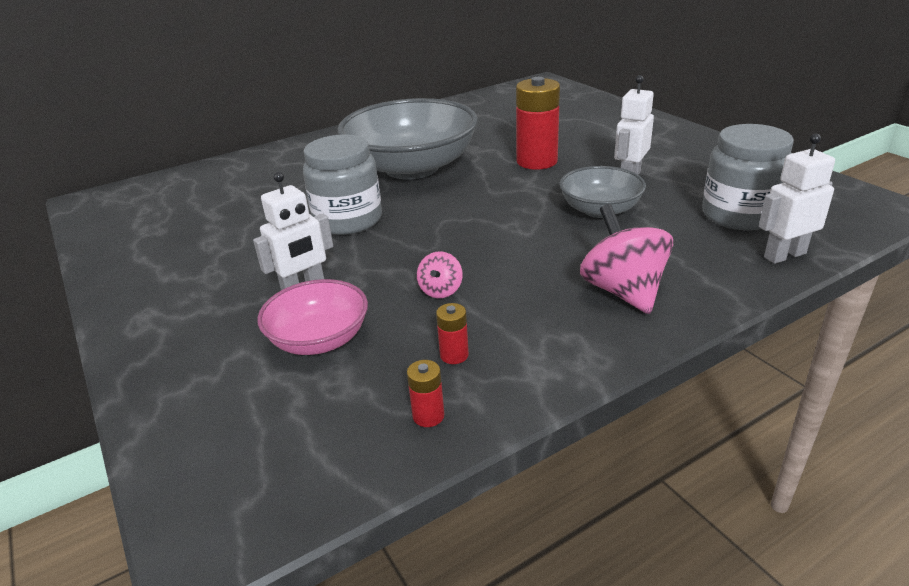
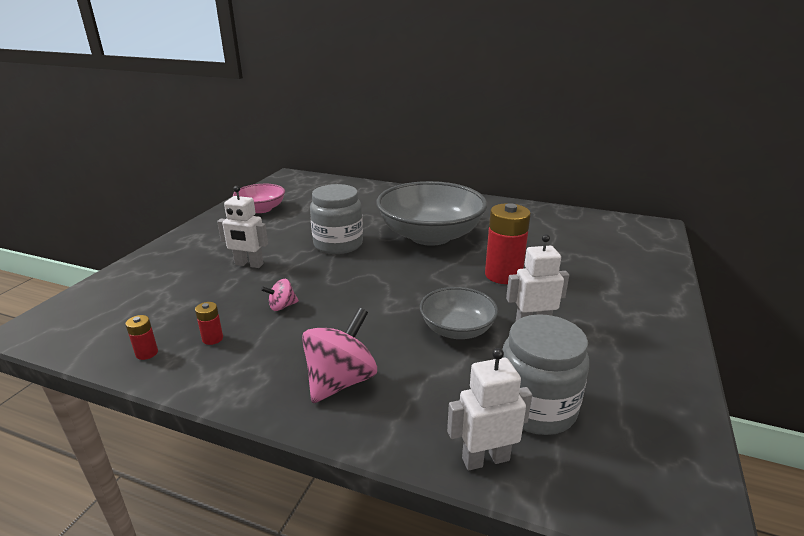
camera: 50 degrees right, 5 degrees down
(319, 339) = (202, 289): pink bowl -> pink bowl (261, 209)
(784, 255) = (485, 459): white robot -> white robot turned 45 degrees counterclockwise

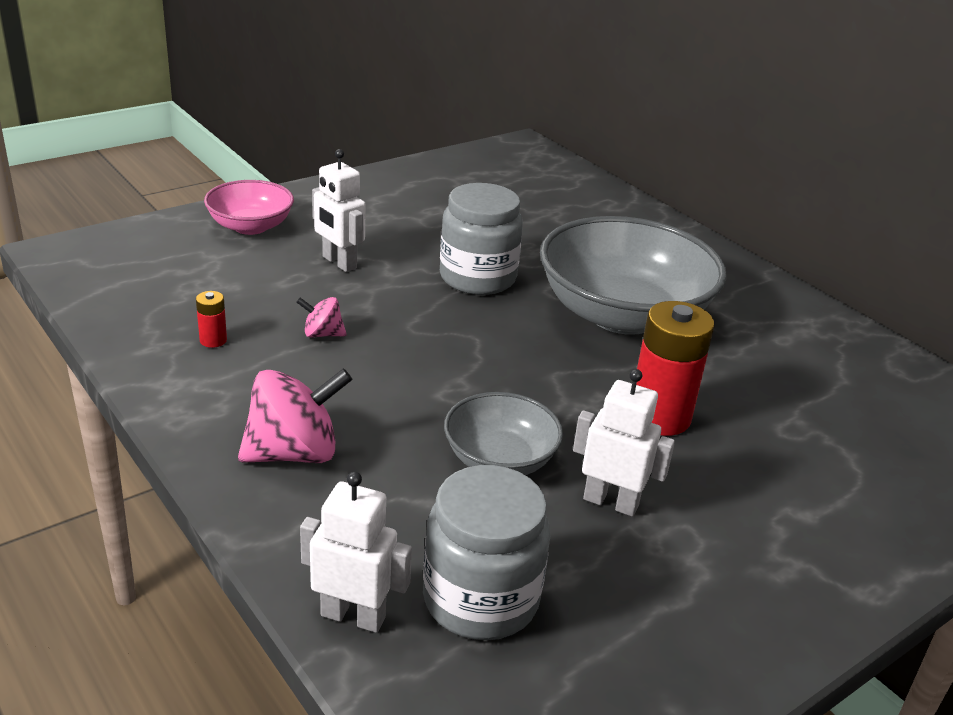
camera: 30 degrees right, 5 degrees up
(147, 353) = (137, 327): red battery -> none
(261, 209) = (432, 186): pink bowl -> pink bowl (250, 226)

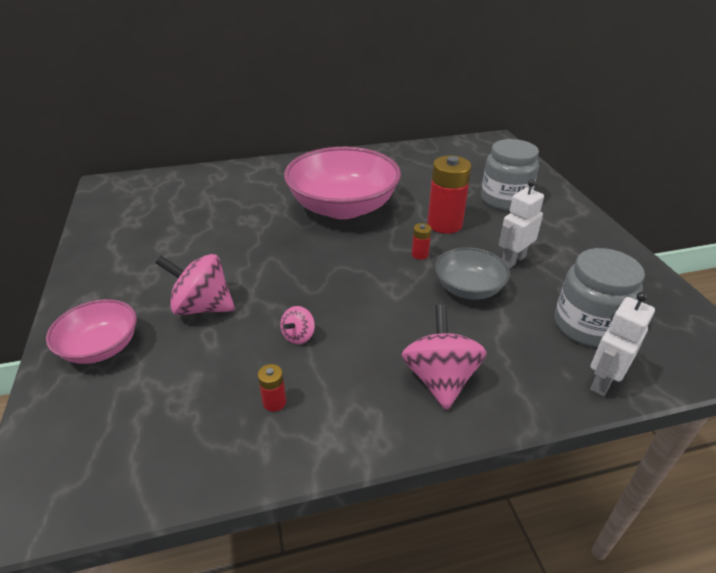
camera: 65 degrees left, 5 degrees up
(339, 262) = (202, 307): white robot -> pink spinning top
(477, 277) = (268, 248): grey jar -> grey jar (505, 200)
(554, 402) = (420, 254): none -> red battery
(622, 314) = (343, 207): grey bowl -> pink bowl

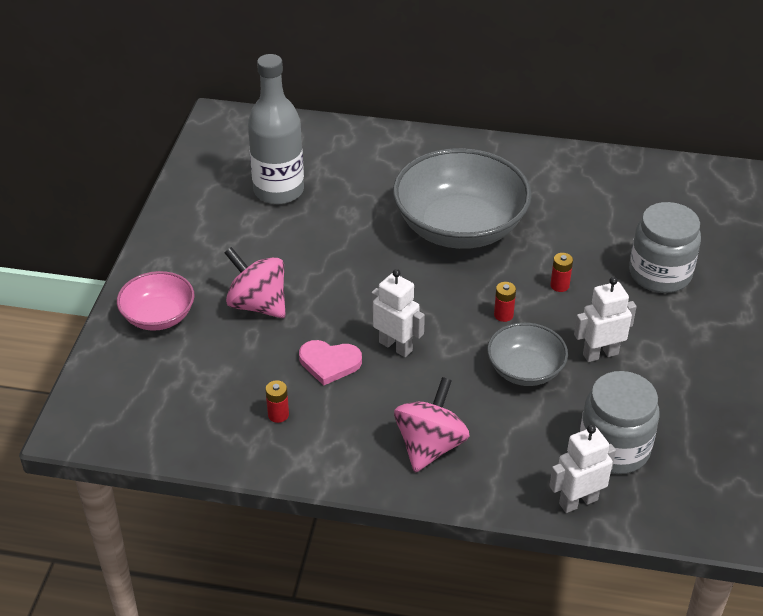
camera: 25 degrees right, 5 degrees up
(180, 218) = (279, 191): none -> grey bottle
(298, 336) = (329, 363): pink spinning top -> pink heart
(343, 207) = (460, 227): pink bowl -> grey bowl
(350, 303) = (396, 346): none -> white robot
(444, 224) = (559, 285): red battery -> red battery, size x0.45

